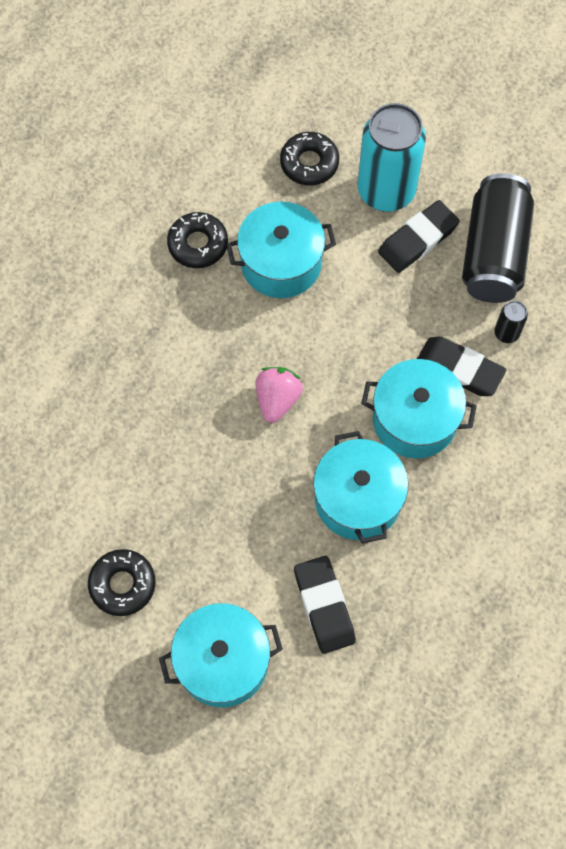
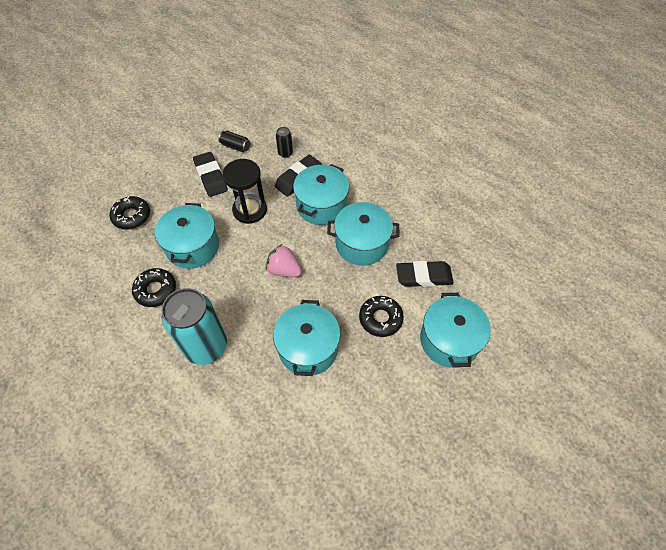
camera: 75 degrees left, 10 degrees down
(122, 584) = (384, 391): black donut -> black donut (380, 318)
(161, 467) = (308, 348): none -> turquoise pot
(371, 317) = (250, 210): none -> black hourglass
(386, 191) = (172, 184): turquoise can -> turquoise can (206, 346)
(494, 253) = (235, 146): black can -> black can, size x0.43

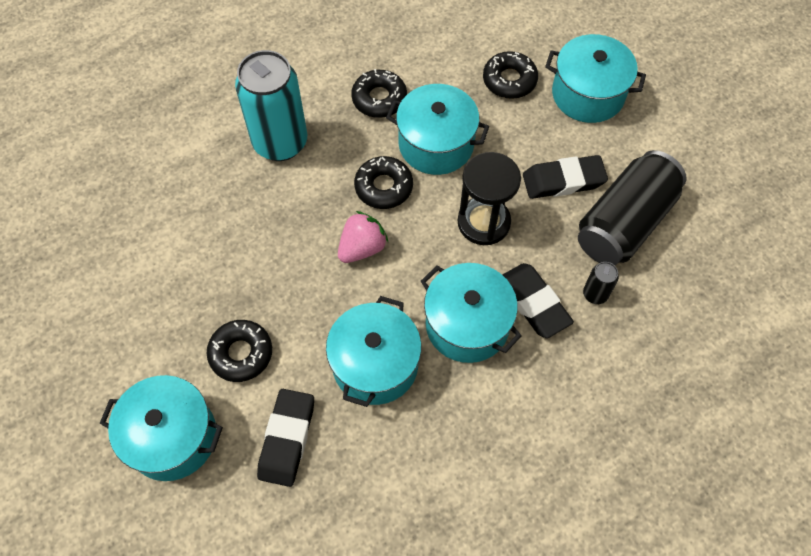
camera: 105 degrees right, 5 degrees up
(233, 269) = (383, 187): none -> black donut
(235, 146) = (624, 223): black can -> black can, size x2.34
(308, 348) = (234, 252): turquoise pot -> turquoise pot (588, 94)

